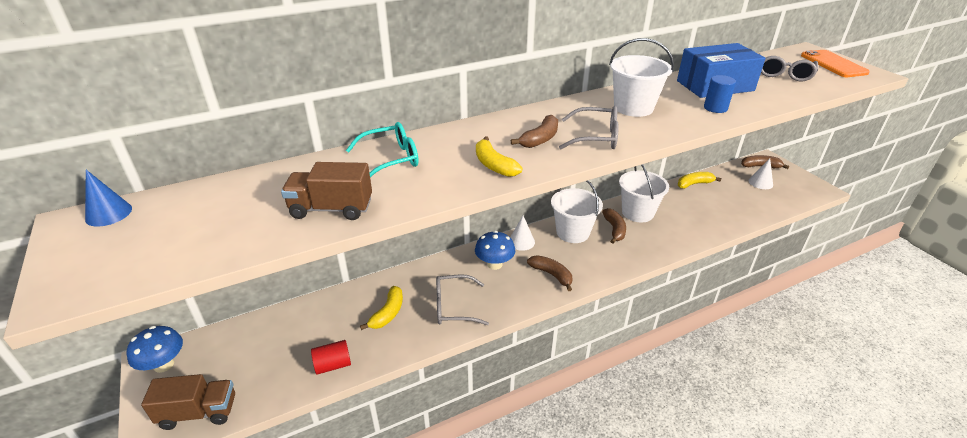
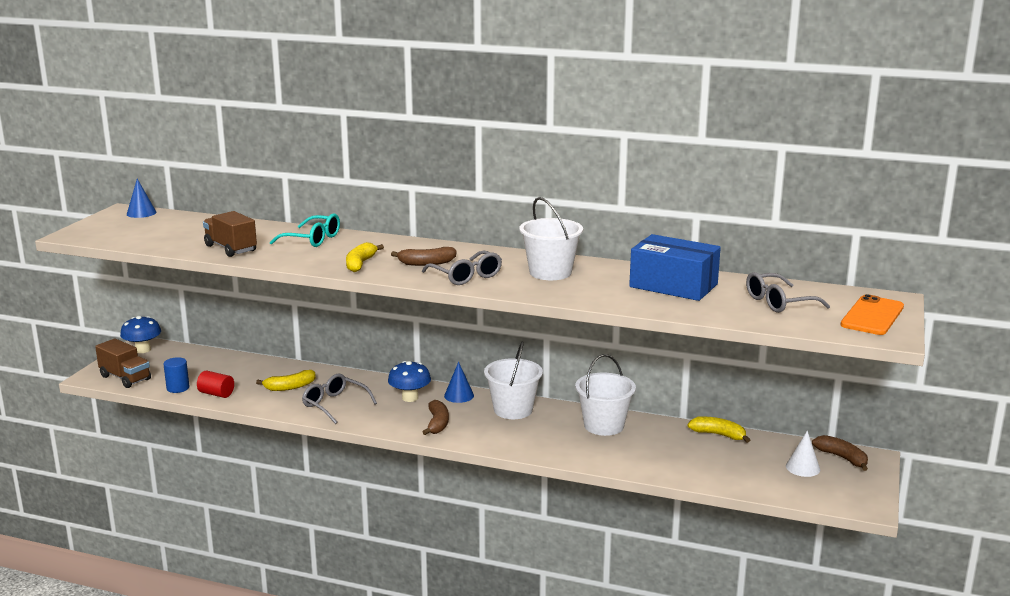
camera: 45 degrees right, 15 degrees down
(521, 241) = (459, 395): white cone -> blue cone
(614, 229) = (554, 425): brown banana -> none
(715, 108) = (619, 296): blue cylinder -> blue cylinder (178, 388)

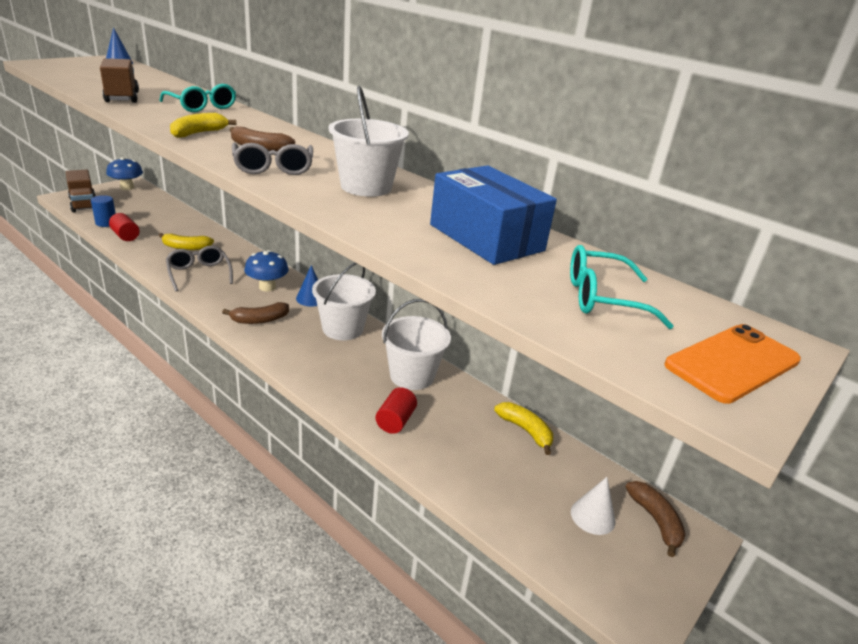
camera: 20 degrees right, 10 degrees up
(437, 424) = (260, 320): brown banana -> brown banana turned 45 degrees clockwise
(623, 457) = (395, 421): none -> red cylinder
(778, 302) = (602, 298): grey glasses -> turquoise glasses

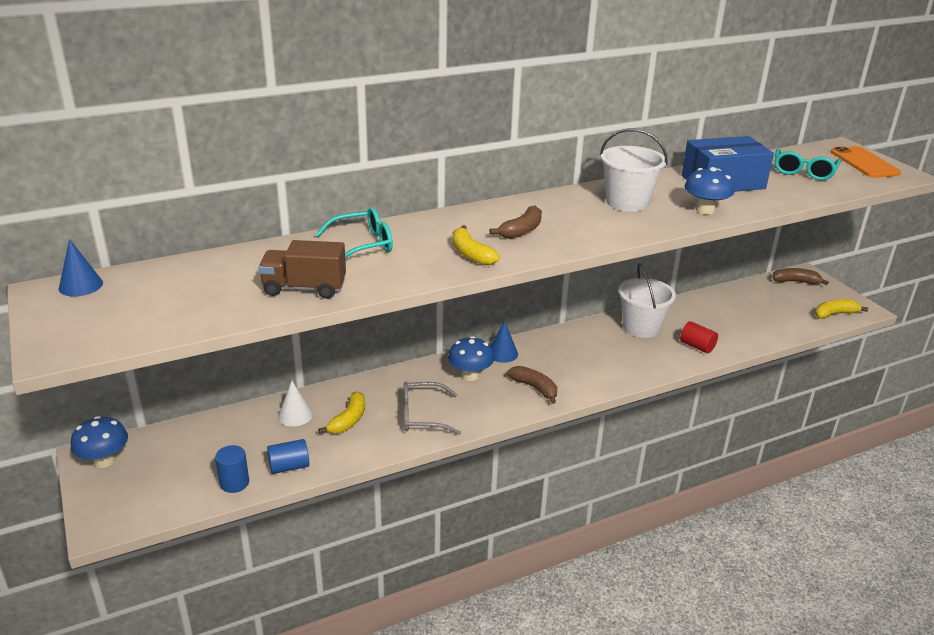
camera: 65 degrees left, 0 degrees up
(83, 204) = (148, 505): brown truck -> none
(125, 236) = (289, 466): red cylinder -> blue cylinder
(260, 320) = (535, 388): brown banana -> brown banana turned 45 degrees counterclockwise
(273, 168) = (581, 231): grey glasses -> none
(343, 329) = (563, 346): white bucket -> none
(378, 224) = (705, 210): none -> blue mushroom
(525, 430) = (712, 298): yellow banana -> yellow banana (835, 314)
(592, 516) = (792, 299): white cone -> white cone (295, 415)

